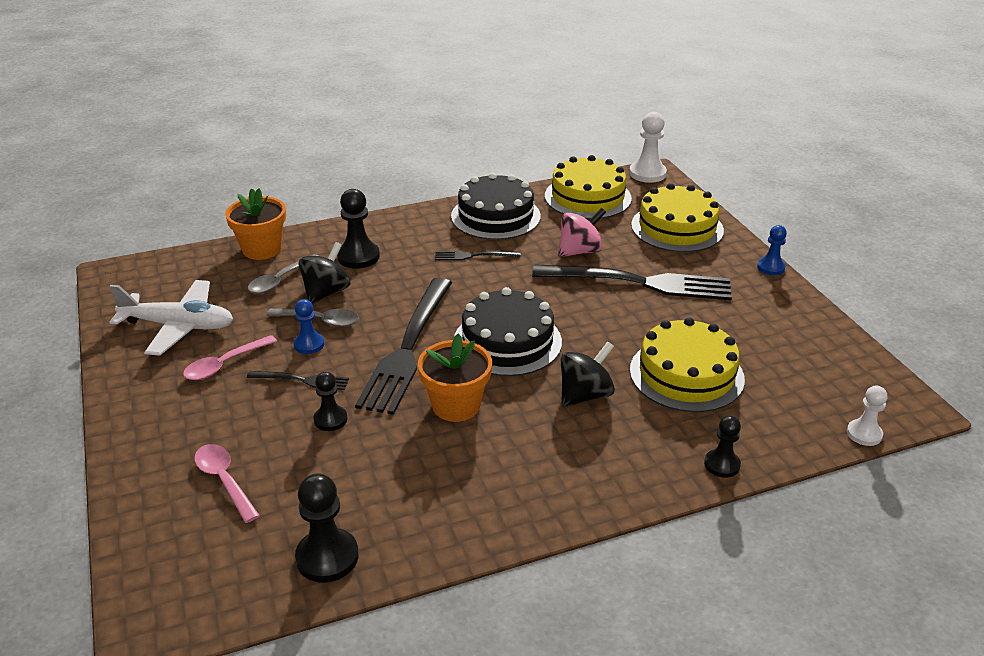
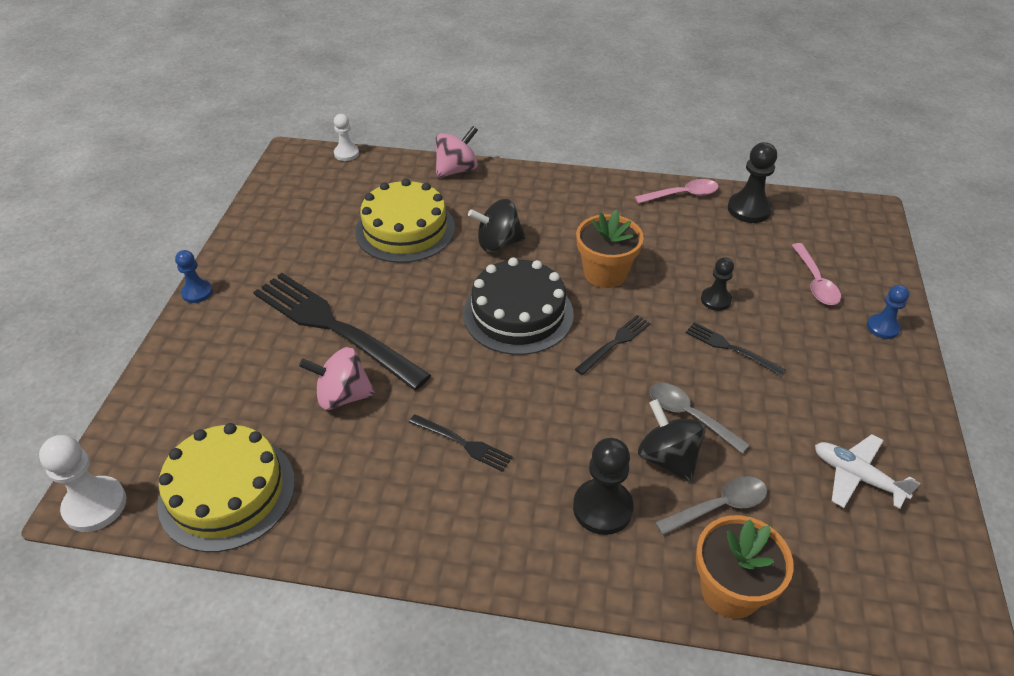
camera: 150 degrees left, 10 degrees up
(179, 326) = (857, 476): white plane -> white plane, size x0.66
(225, 364) = (805, 397): pink spoon -> pink spoon (682, 195)
(309, 344) = (711, 388): blue pawn -> blue pawn (882, 327)
(326, 292) = (667, 458): black spinning top -> black spinning top turned 90 degrees clockwise
(407, 349) = (615, 342): black fork -> black fork, size x0.45
(495, 216) = (377, 510): black cake -> none
(677, 227) = (202, 384): yellow cake -> none
(722, 464) = (457, 170): black pawn -> pink spinning top

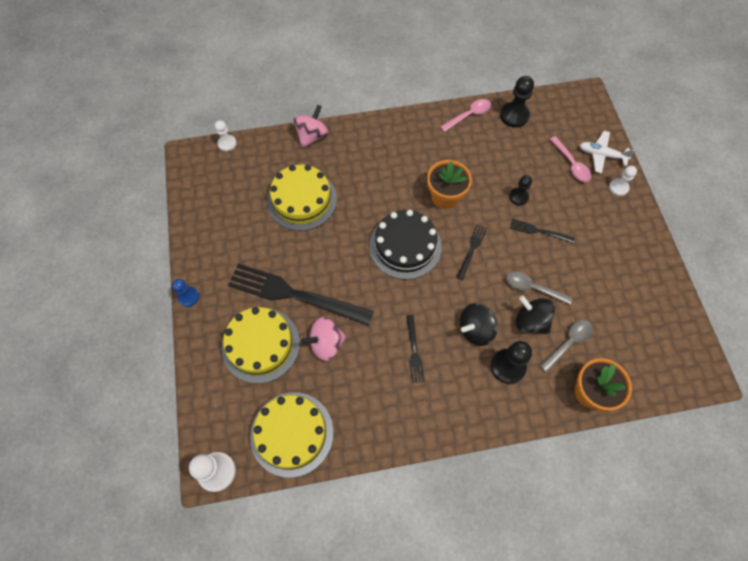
camera: 20 degrees left, 20 degrees up
(253, 371) = (260, 345): none -> yellow cake
(464, 444) = (414, 352): black fork -> black fork turned 75 degrees clockwise
(498, 243) = (368, 193): black spinning top -> black spinning top (475, 329)
(857, 476) = (632, 298): white plane -> white plane (601, 155)
(882, 327) = (618, 187): blue pawn -> white pawn

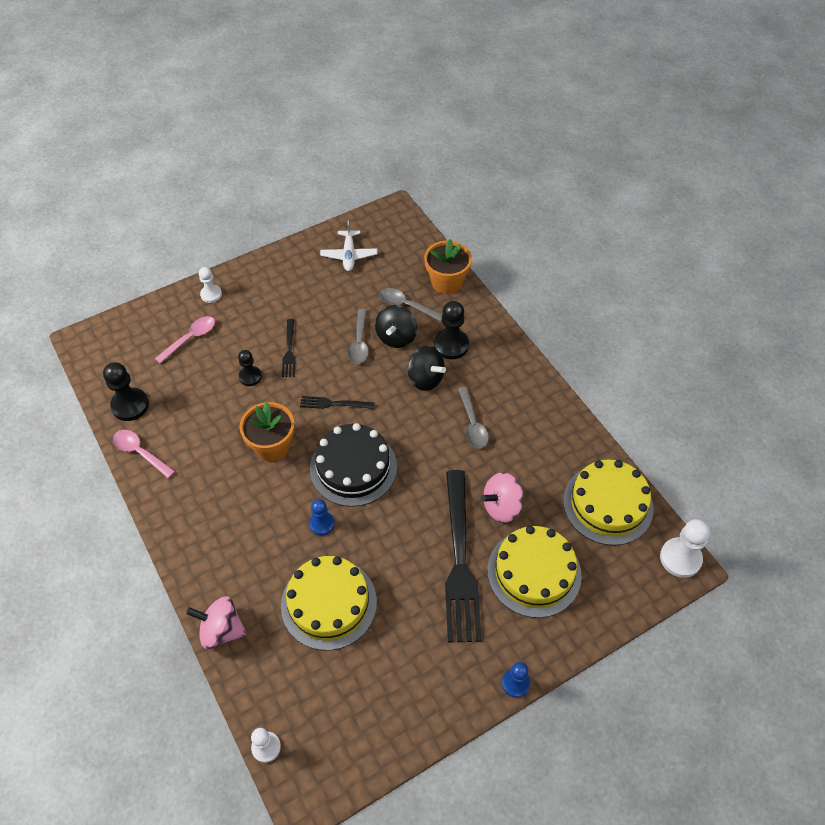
camera: 110 degrees left, 10 degrees down
(326, 344) = (501, 506): pink spinning top -> pink spinning top turned 105 degrees clockwise
(365, 212) = (322, 524): none -> blue pawn
(414, 352) = (472, 424): black fork -> grey spoon
(601, 155) = (170, 314): white plane -> white plane (349, 255)

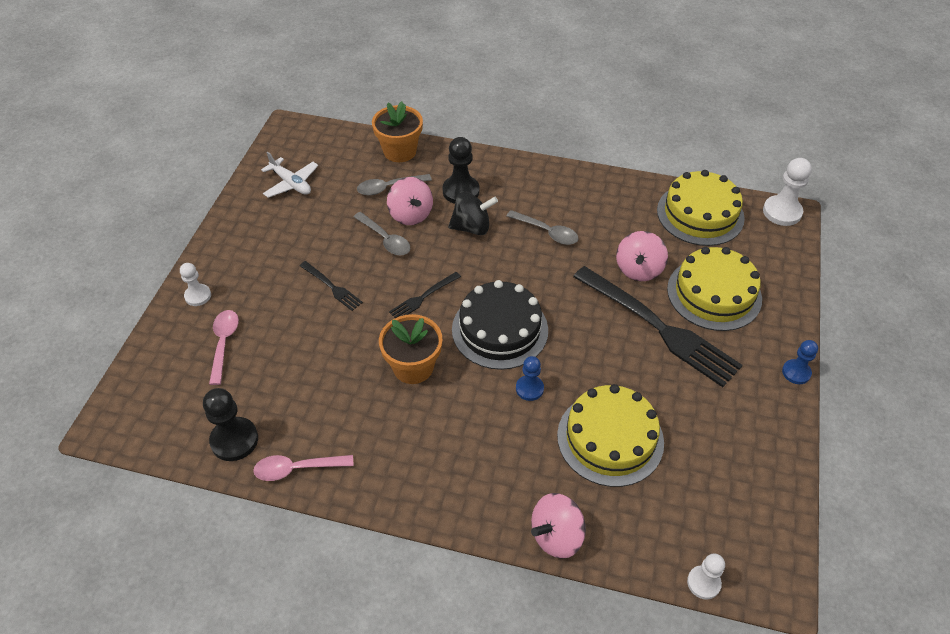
camera: 45 degrees left, 5 degrees down
(250, 377) = (323, 331): black pawn -> none
(396, 337) = (410, 215): black spinning top -> pink spinning top

